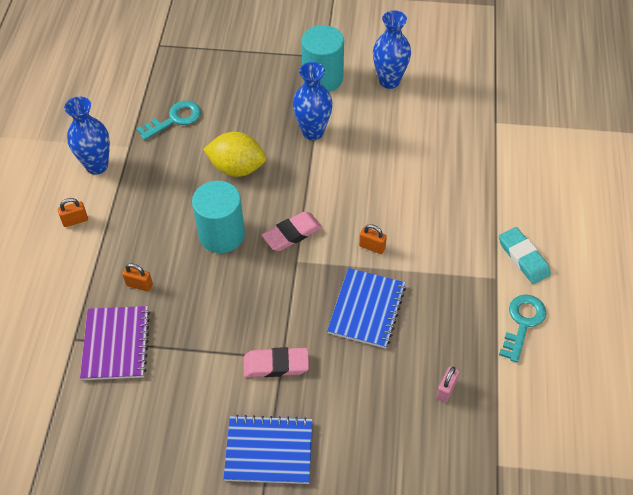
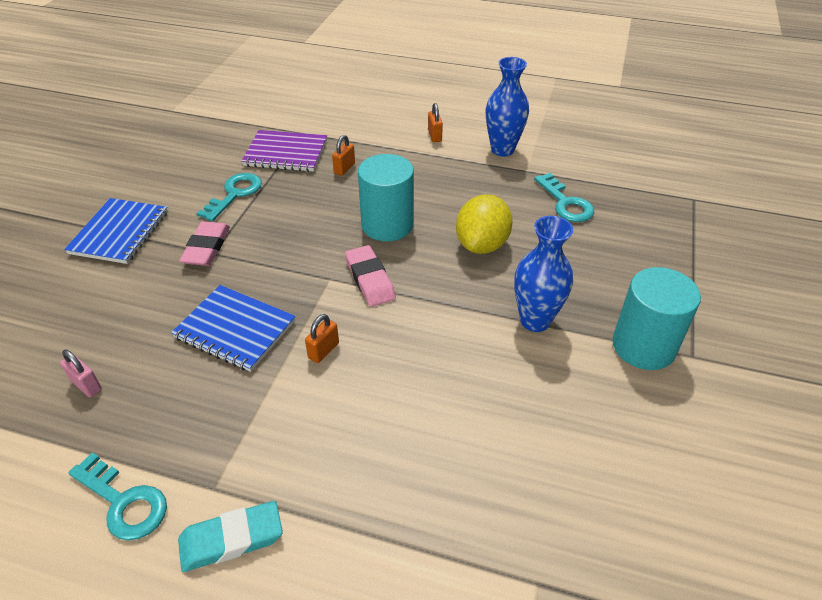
camera: 100 degrees right, 10 degrees down
(193, 369) = (235, 194): none -> turquoise key
(389, 81) = (642, 430): blue vase -> none

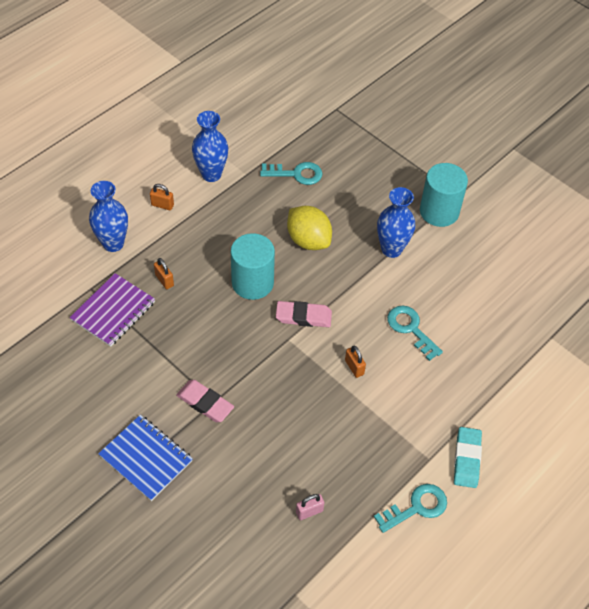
camera: 65 degrees left, 10 degrees up
(235, 194) = (147, 365): turquoise key -> turquoise key (411, 329)
(235, 329) = (306, 410): blue notebook -> none
(364, 126) = (113, 243): none -> blue vase

